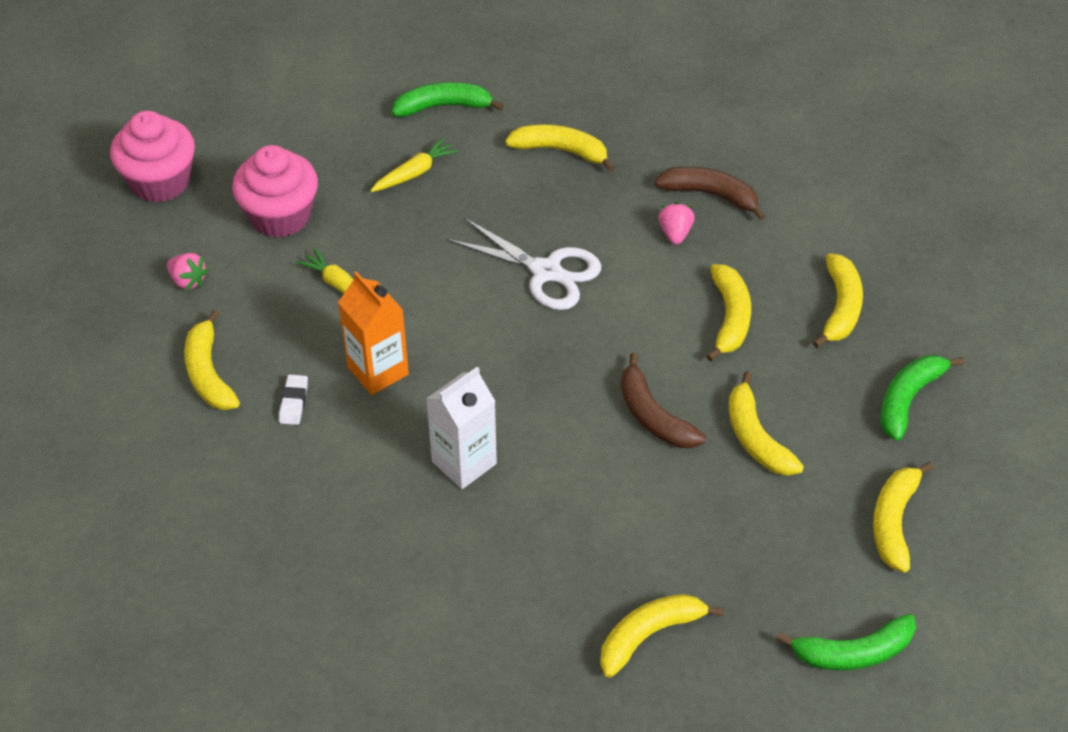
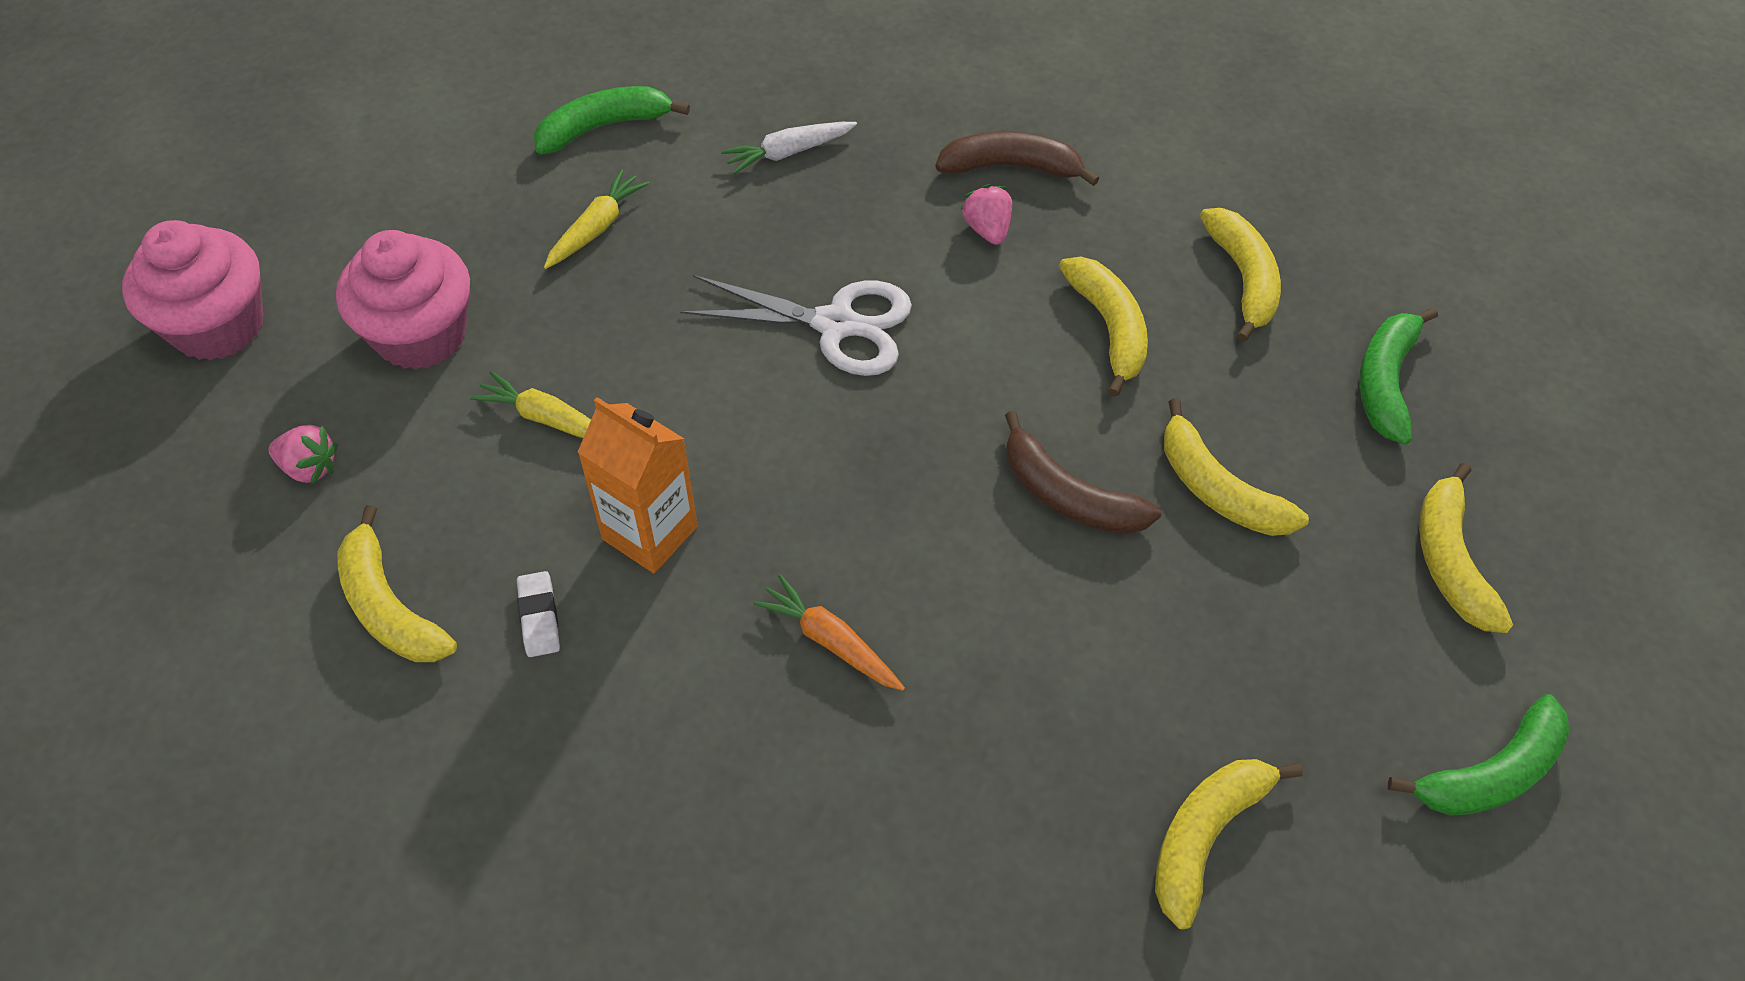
camera: 20 degrees left, 5 degrees up
(464, 462) = (830, 641): white carton -> orange carrot
(560, 151) = (788, 152): yellow banana -> white carrot

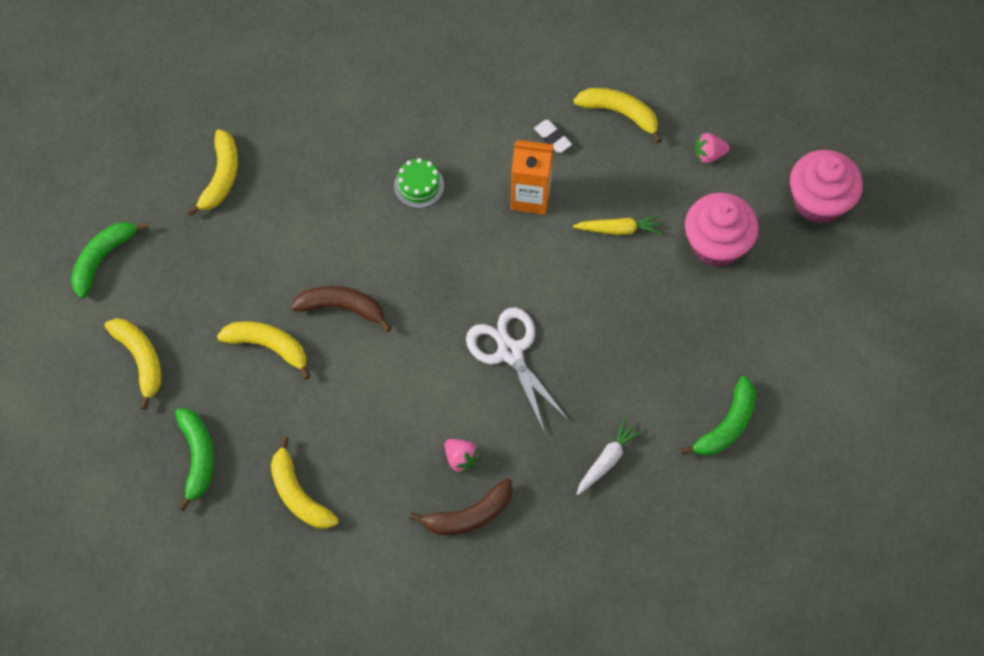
camera: 155 degrees right, 10 degrees up
(596, 228) = (678, 352): yellow carrot -> none
(830, 641) = (419, 185): orange carrot -> green cake
(836, 324) = (510, 352): white scissors -> white scissors turned 75 degrees clockwise
(1108, 328) = (362, 421): yellow banana -> none

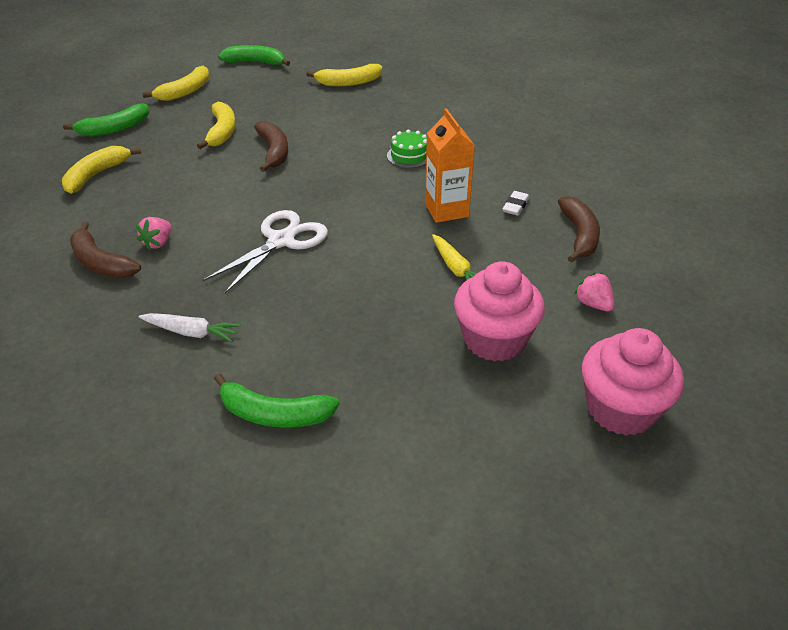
camera: 65 degrees right, 25 degrees down
(620, 113) = (579, 235): yellow banana -> brown banana

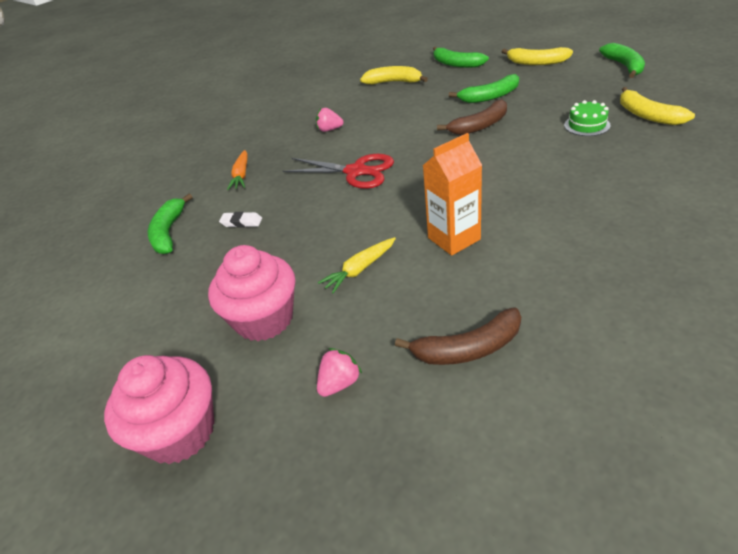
camera: 80 degrees right, 0 degrees up
(101, 262) = (300, 121): brown banana -> none
(191, 332) = (241, 175): white carrot -> orange carrot
(222, 132) = (490, 97): yellow banana -> green banana
(281, 241) = (356, 172): white scissors -> red scissors
(409, 156) = (537, 189): green cake -> green cake (586, 125)
(515, 206) = (495, 283): white eraser -> white eraser (241, 222)

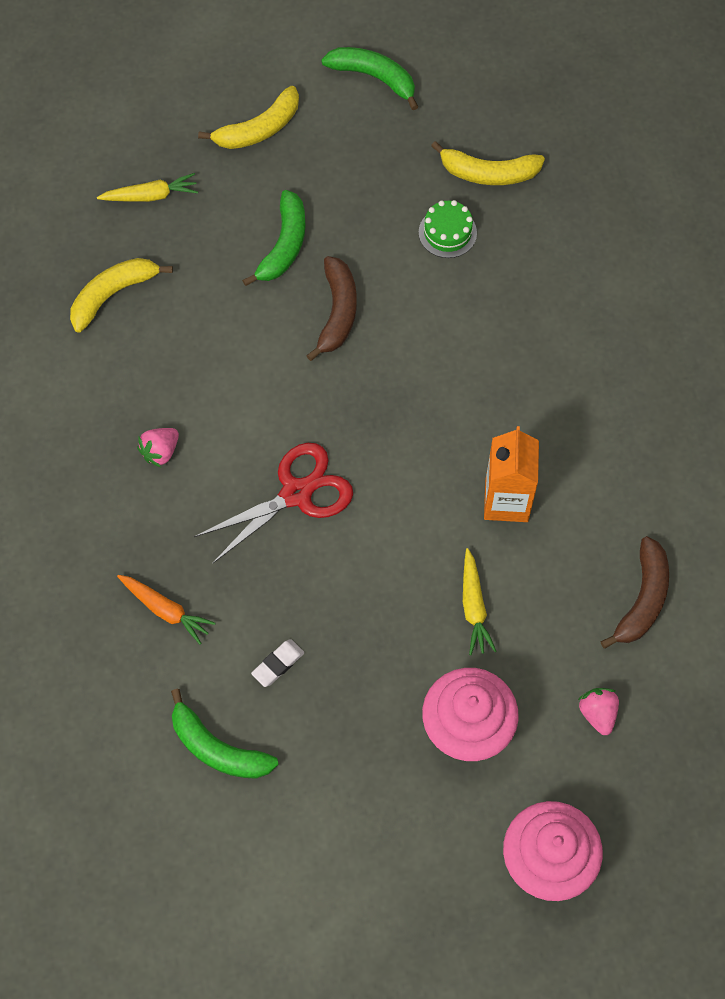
camera: 60 degrees left, 25 degrees up
(456, 64) = (151, 196): green banana -> yellow carrot

